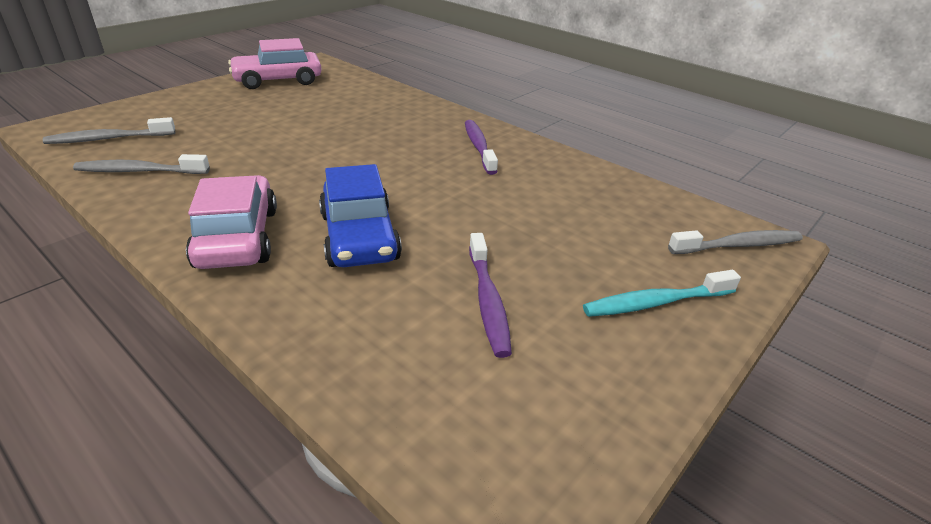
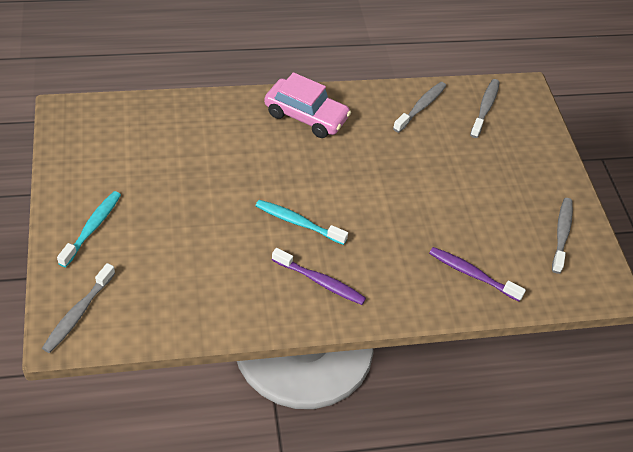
camera: 125 degrees right, 15 degrees up
(278, 80) = (561, 234): pink car -> grey toothbrush
(359, 237) = (262, 157): blue car -> none
(429, 179) = (298, 222): none -> turquoise toothbrush
(488, 301) = (163, 170): purple toothbrush -> purple toothbrush (472, 274)

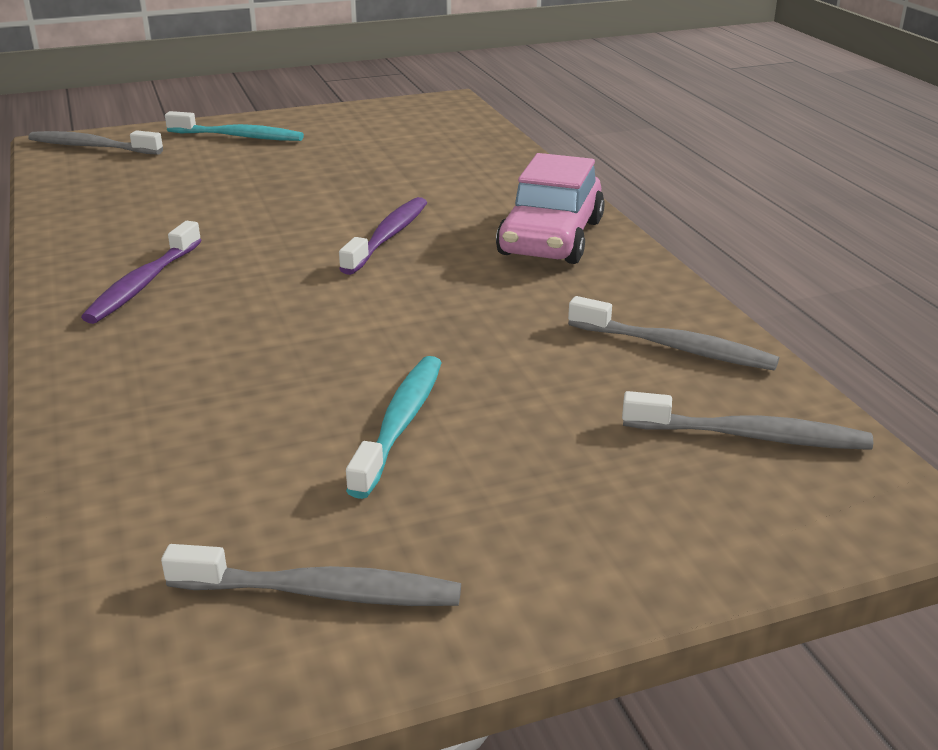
camera: 85 degrees right, 20 degrees down
(298, 222) = (279, 254): turquoise toothbrush -> turquoise toothbrush (400, 423)
(472, 274) = (164, 443): purple toothbrush -> purple toothbrush (388, 236)

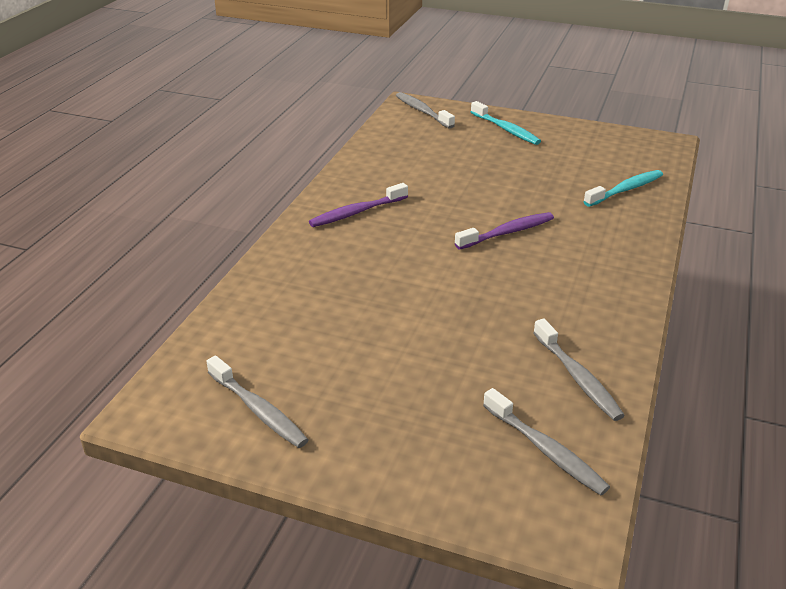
camera: 40 degrees right, 5 degrees up
(400, 423) = (381, 347): turquoise toothbrush -> turquoise toothbrush (625, 189)
(551, 238) = (601, 272): pink car -> none

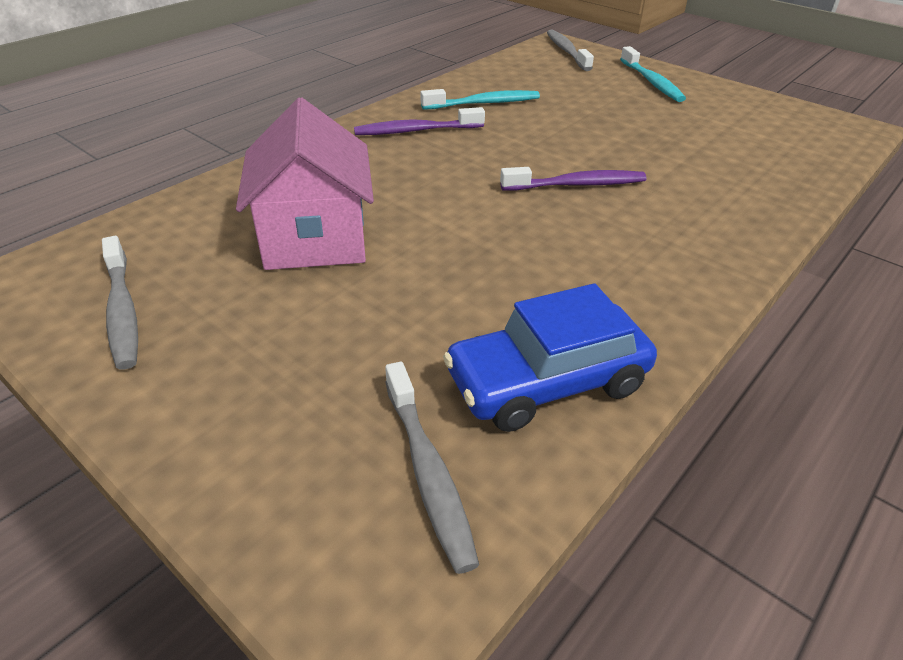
camera: 20 degrees right, 5 degrees up
(352, 320) = (315, 238): none -> pink house
(577, 377) = (547, 382): grey toothbrush -> blue car
(625, 189) = (766, 168): turquoise toothbrush -> turquoise toothbrush (484, 103)

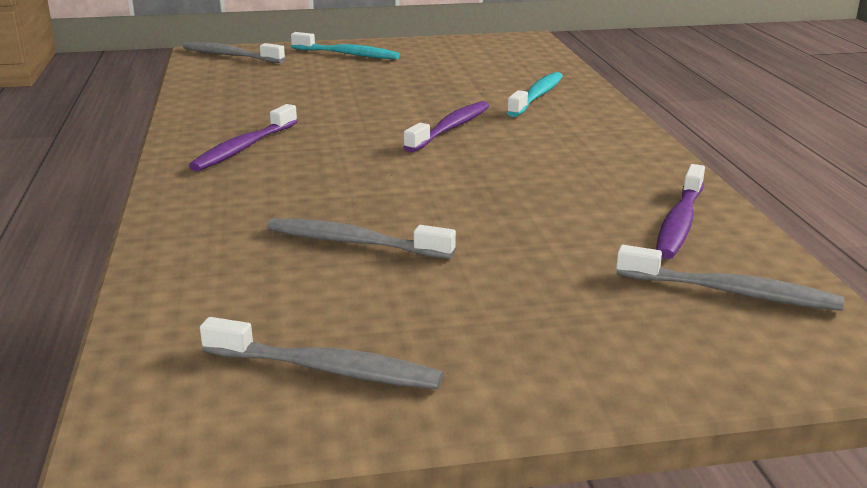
camera: 50 degrees left, 15 degrees down
(315, 238) = (353, 242): pink house -> grey toothbrush
(484, 103) = (253, 110): turquoise toothbrush -> turquoise toothbrush (537, 96)
(547, 382) = (679, 222): blue car -> purple toothbrush

